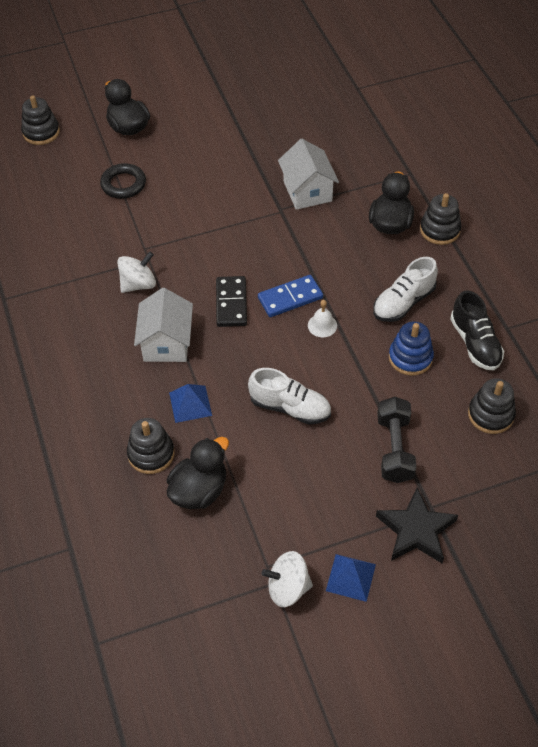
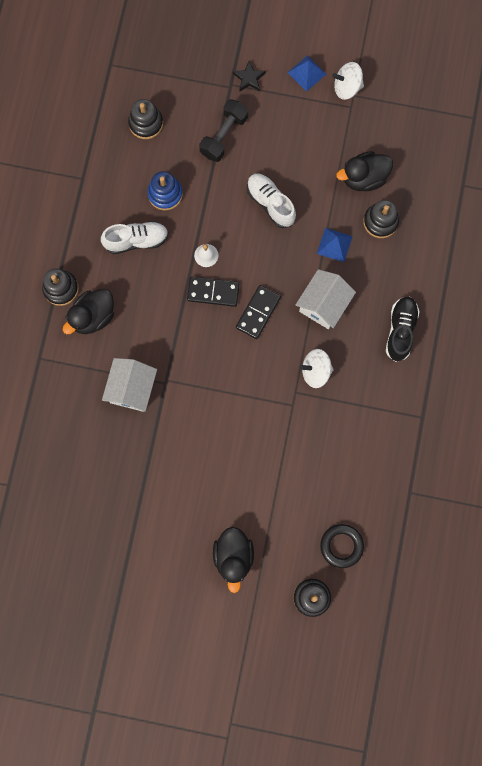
camera: 150 degrees left, 25 degrees up
(123, 184) = (273, 487): black ring -> black ring (341, 546)
(288, 588) = (347, 87): white spinning top -> white spinning top turned 150 degrees clockwise
(290, 298) = (213, 292): blue domino -> black domino
(416, 530) = (249, 78): black star -> black star, size x0.59
(475, 343) = (113, 179): black shoe -> black shoe (400, 330)

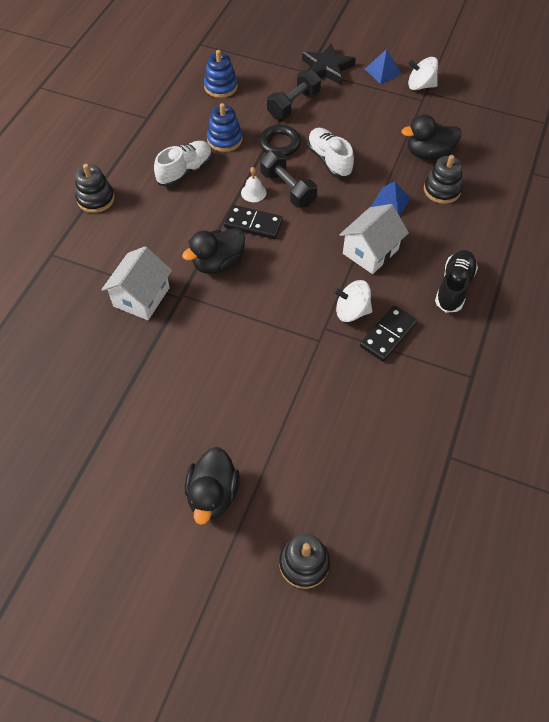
camera: 10 degrees right, 20 degrees down
(93, 316) = (120, 227): black duck -> black duck (218, 263)
(136, 240) = (185, 171): white shoe -> white shoe turned 45 degrees counterclockwise
(146, 123) = (221, 87): black stacking toy -> blue stacking toy
(237, 245) = (287, 189): none -> black dumbbell
(249, 78) = (327, 68): black star -> black star, size x1.69
(258, 312) = (297, 248): black domino -> black domino (388, 335)
(341, 546) = (353, 505): black ring -> black ring (279, 144)

